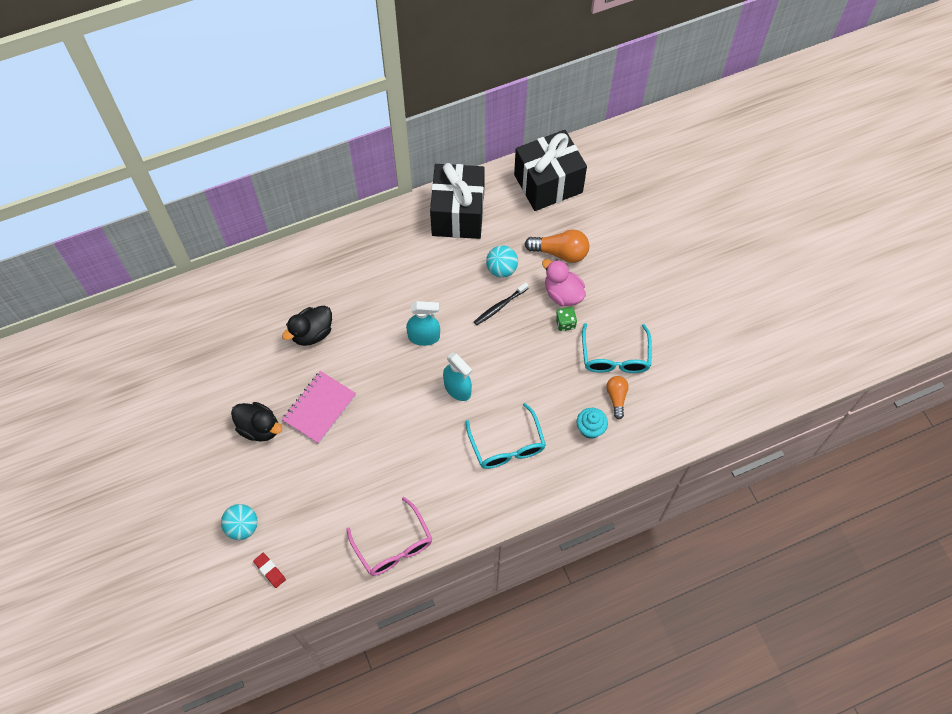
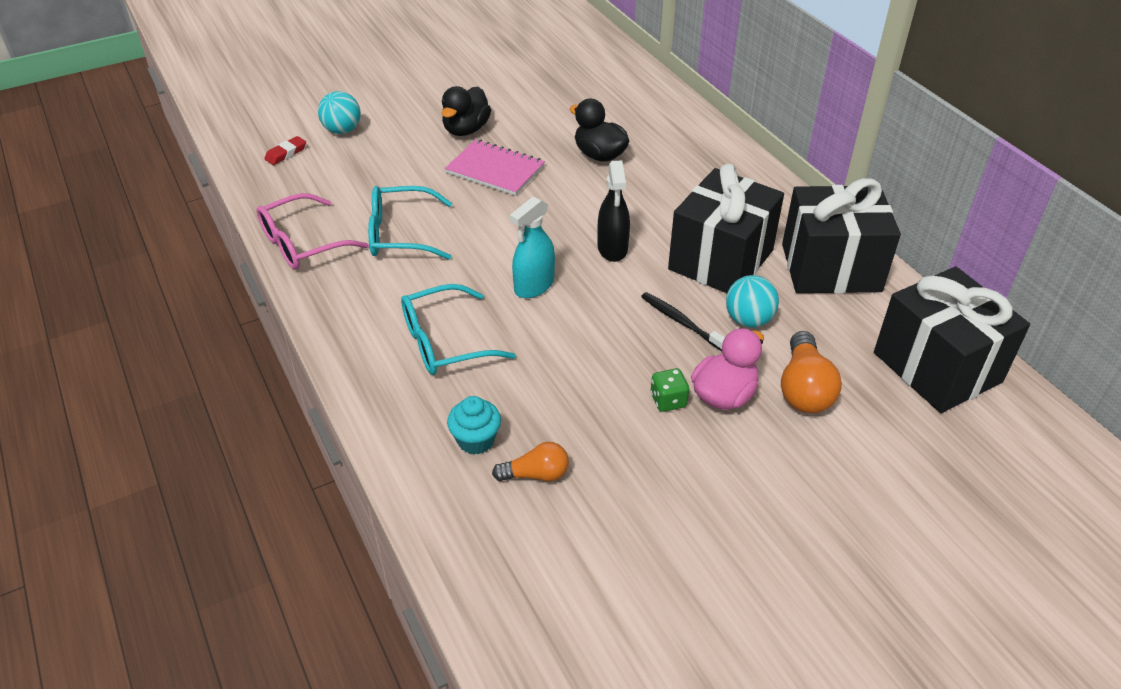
camera: 85 degrees right, 20 degrees down
(424, 337) = (612, 248): turquoise spray bottle -> black spray bottle
(443, 274) = (720, 260): none -> black gift
(615, 357) = (615, 470): turquoise glasses -> turquoise glasses (400, 234)

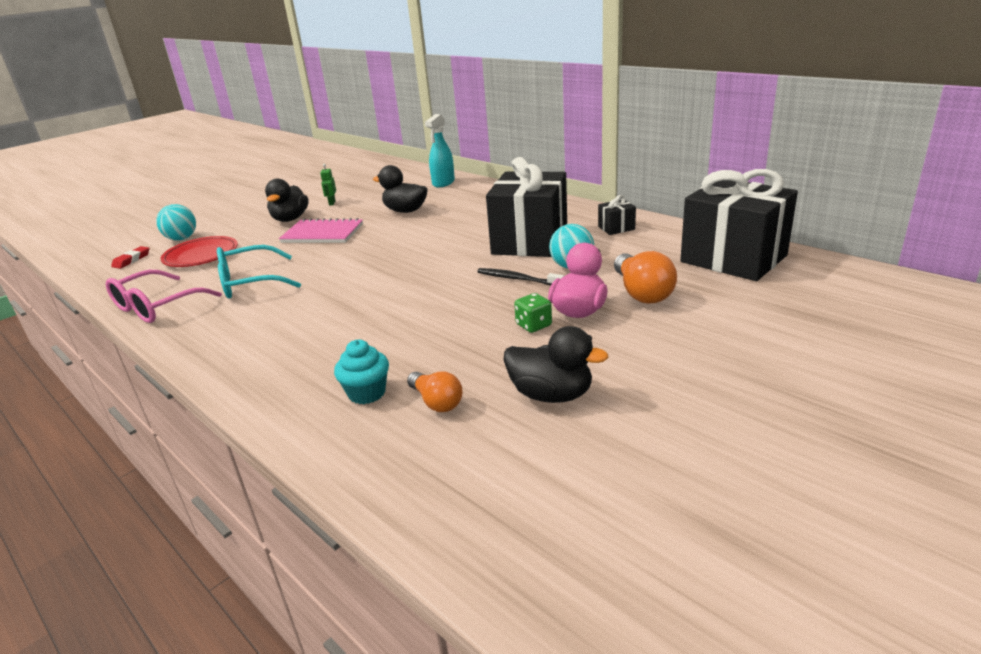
camera: 15 degrees left, 15 degrees down
(358, 169) = (201, 255): none -> red plate
(444, 342) = (312, 337): turquoise glasses -> none
(520, 111) = (332, 203): none -> green robot
(534, 286) = (382, 286): turquoise spray bottle -> turquoise spray bottle (443, 183)
(536, 474) = (436, 402): orange light bulb -> orange light bulb turned 75 degrees clockwise
(612, 248) = (439, 253): black spray bottle -> none
(645, 503) = (551, 395): none -> black duck
(830, 267) = (616, 228): black gift -> black gift, size x0.41

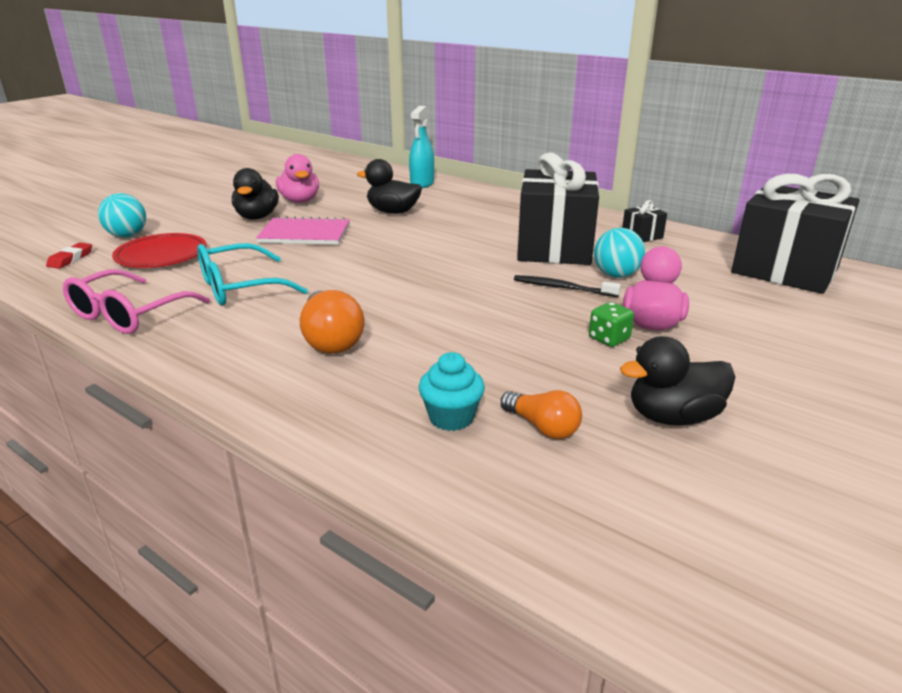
camera: 10 degrees left, 0 degrees up
(332, 203) = (300, 201): green robot -> pink duck
(551, 395) = (673, 417): black duck -> black duck turned 150 degrees clockwise
(641, 293) = (709, 304): orange light bulb -> orange light bulb (331, 339)

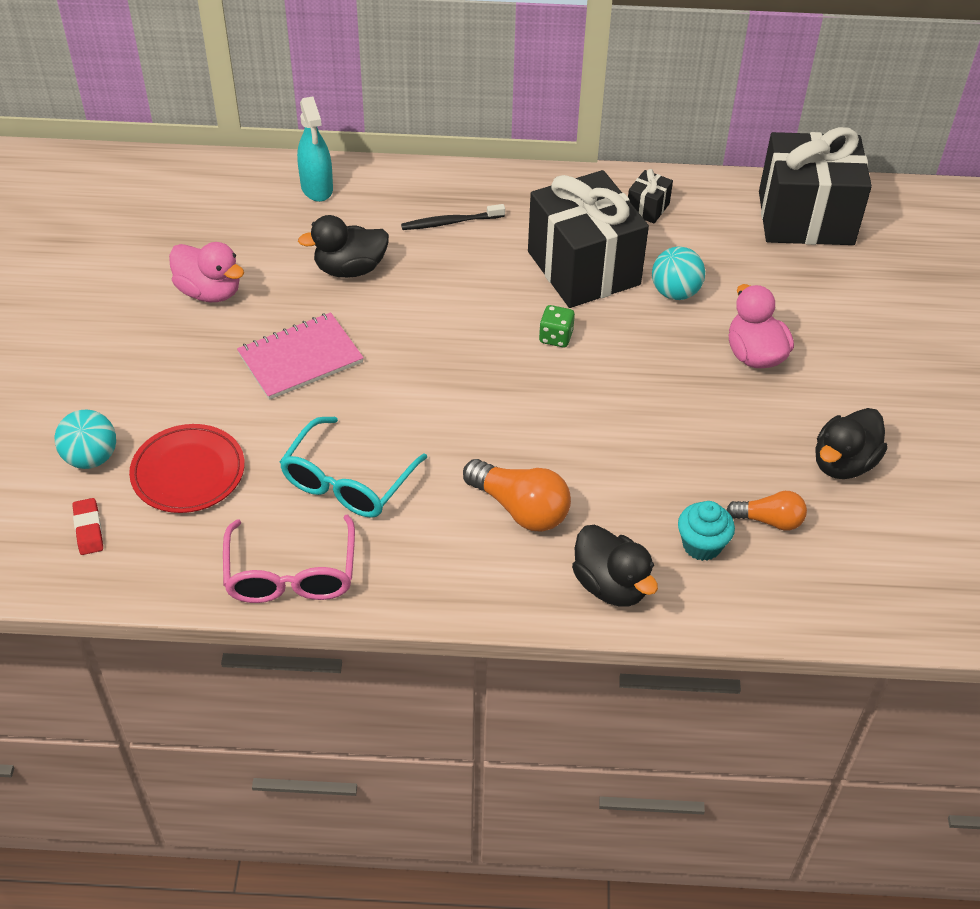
camera: 35 degrees left, 20 degrees up
(257, 217) = (200, 349): black duck -> black duck (611, 585)
(562, 288) = (645, 335): black toothbrush -> black toothbrush (450, 222)
(609, 339) = (737, 392): green dice -> green dice (556, 337)

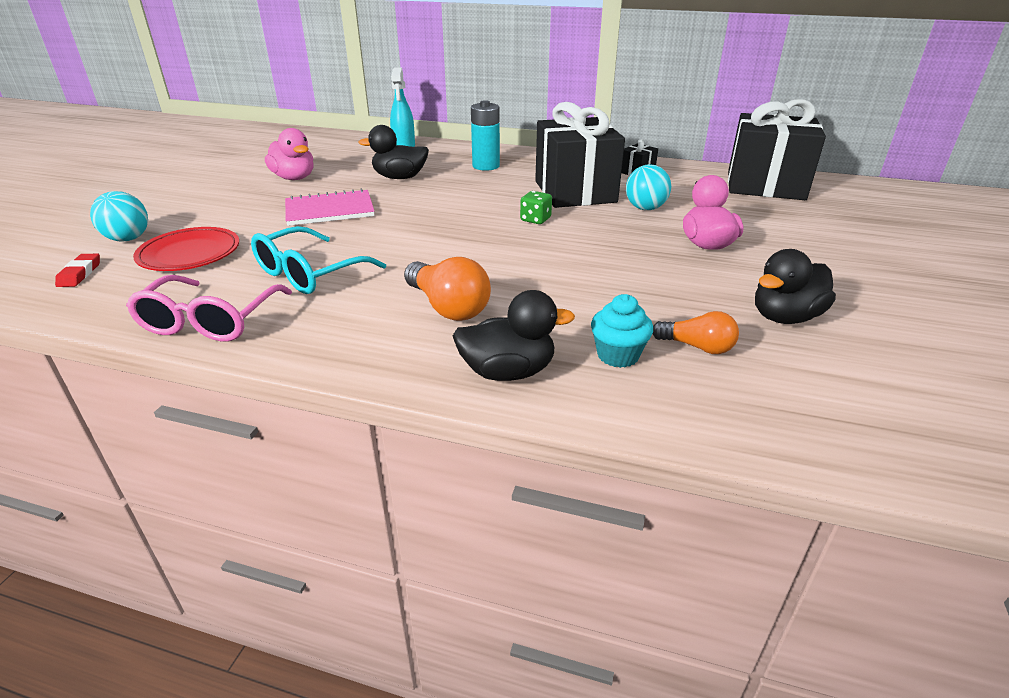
camera: 15 degrees right, 15 degrees down
(450, 222) = (486, 166): black toothbrush -> turquoise battery
(611, 585) = (508, 372): black duck -> black duck turned 75 degrees counterclockwise

